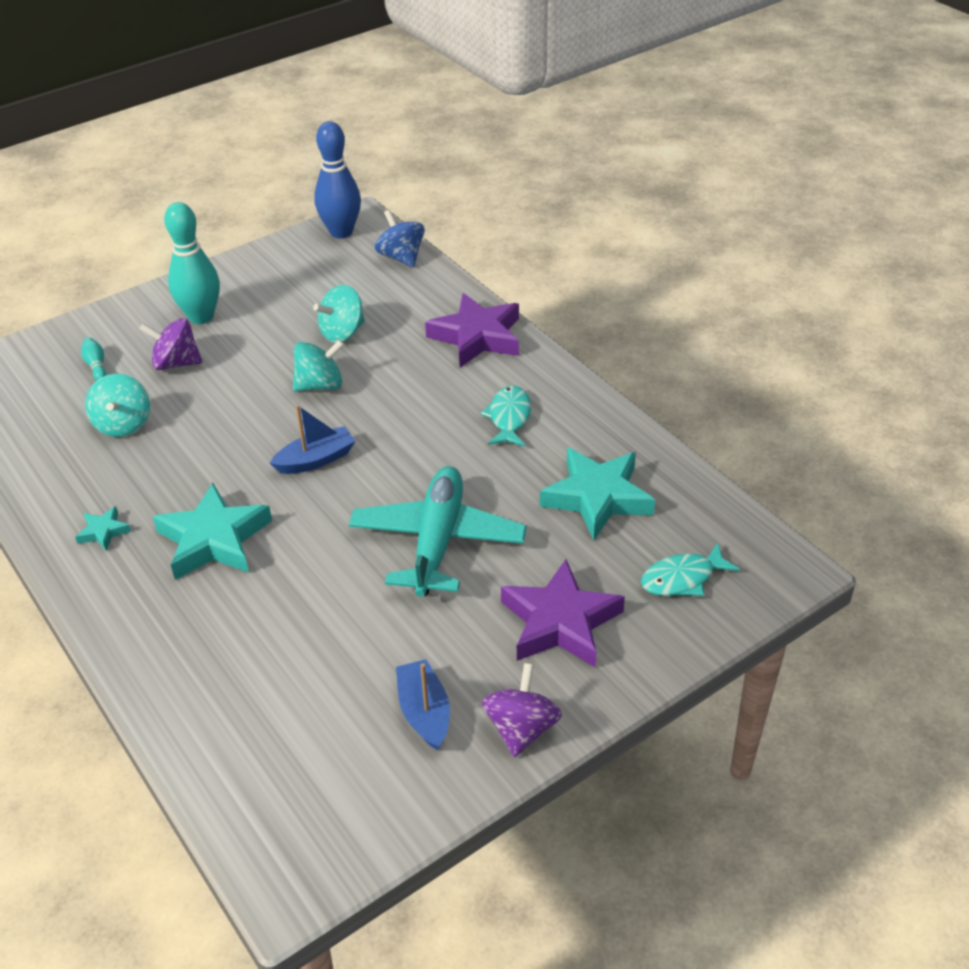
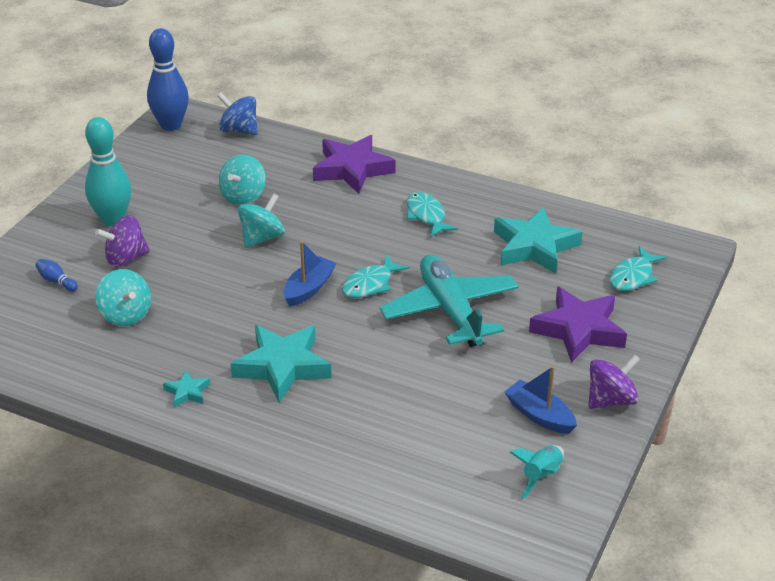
camera: 30 degrees left, 5 degrees down
(96, 366) = (56, 281): turquoise bowling pin -> blue bowling pin
(361, 791) = (541, 476): none -> turquoise rocket
(381, 478) = (370, 284): none -> turquoise fish
(521, 728) = (610, 400): purple spinning top -> purple spinning top turned 75 degrees clockwise

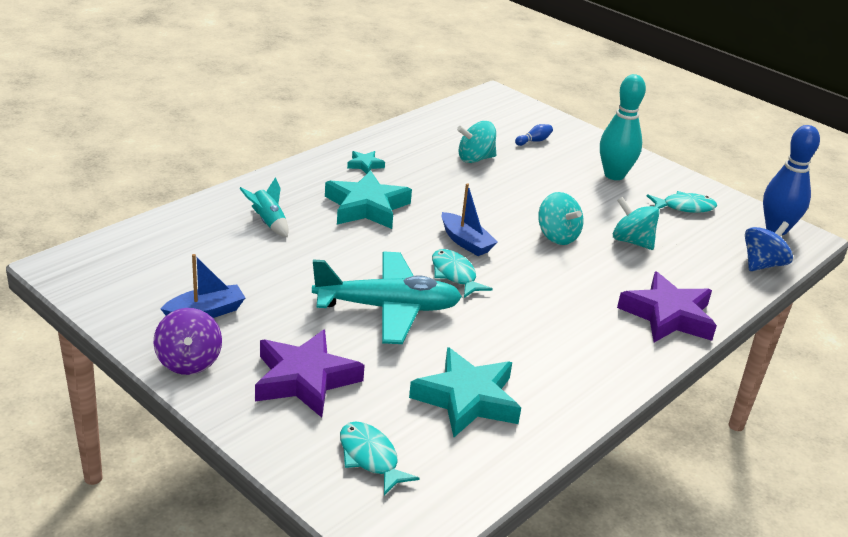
camera: 105 degrees right, 5 degrees down
(125, 258) = (552, 171): purple spinning top -> none
(426, 216) = (559, 340): turquoise fish -> turquoise fish (684, 207)
(541, 476) = (135, 289): turquoise rocket -> turquoise rocket (268, 222)

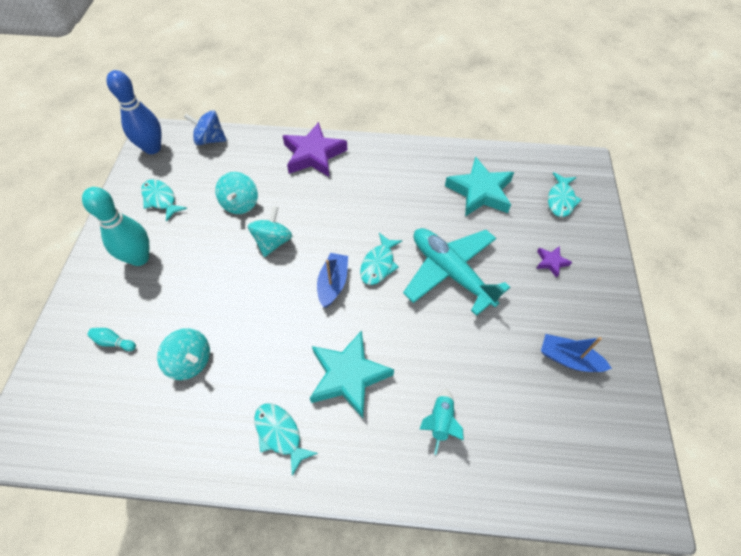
camera: 125 degrees left, 25 degrees up
(189, 361) = (609, 325): purple spinning top -> none
(305, 379) = (551, 262): purple star -> purple star, size x0.46
(365, 165) = (280, 434): turquoise star -> turquoise fish
(534, 141) = (114, 342): blue bowling pin -> turquoise bowling pin

